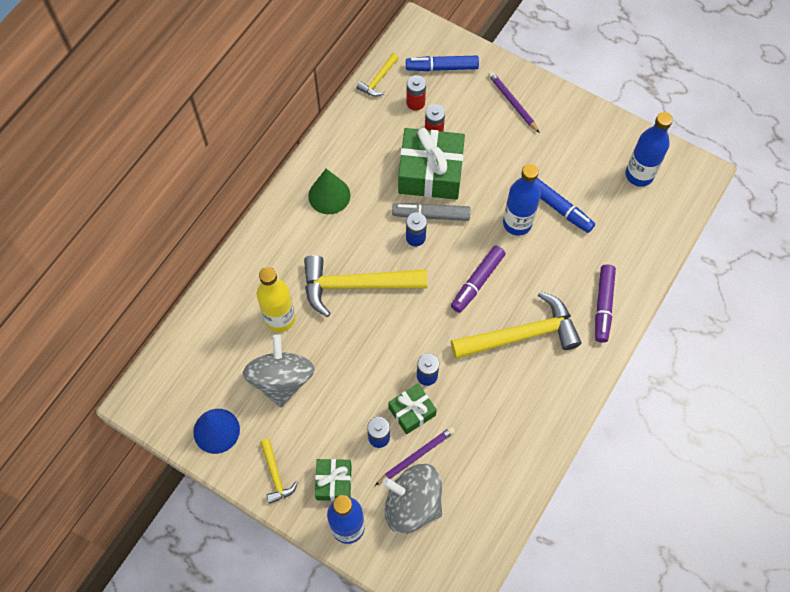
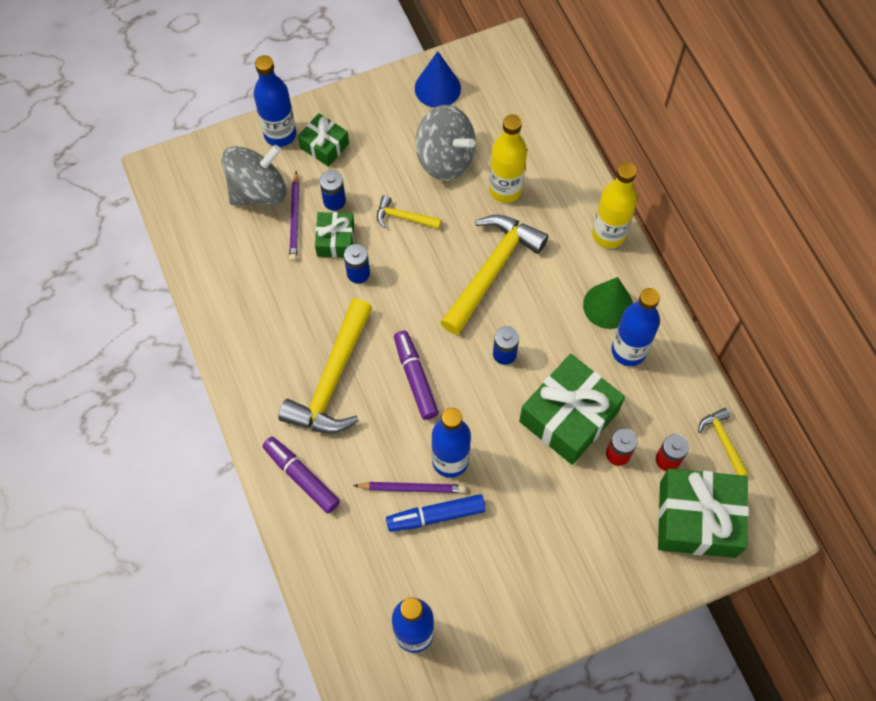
camera: 125 degrees right, 0 degrees up
(270, 227) = (608, 234): none -> yellow bottle
(276, 475) = (365, 109): yellow hammer -> yellow hammer (403, 217)
(355, 164) = (628, 351): none -> blue bottle
(431, 215) = (519, 384): grey marker -> none
(442, 67) = (697, 519): blue marker -> green gift
(512, 102) = (600, 564): purple pencil -> purple pencil (412, 488)

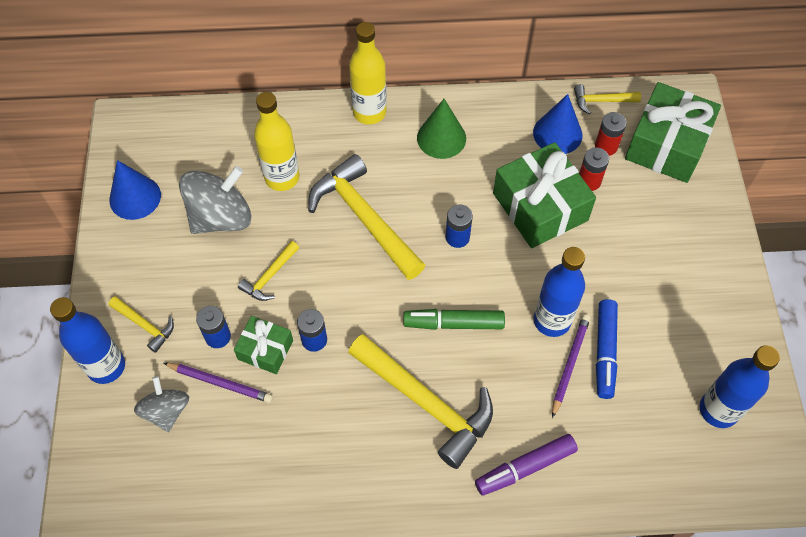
camera: 70 degrees left, 5 degrees down
(258, 191) = (166, 411): grey spinning top -> grey spinning top, size x0.61
(324, 146) = (145, 325): green gift -> yellow hammer
(415, 378) = (453, 323): purple marker -> green marker
(628, 351) = (492, 138): blue bottle -> none
(662, 409) = (557, 134): none -> blue cone

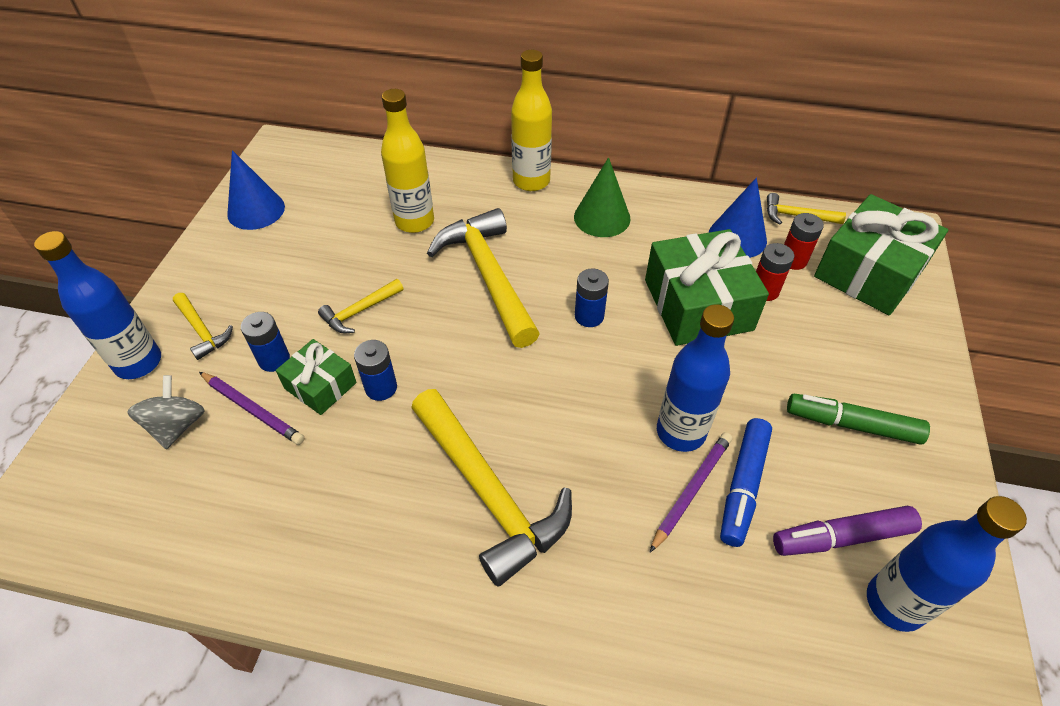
camera: 15 degrees right, 10 degrees down
(221, 217) = (334, 245): grey spinning top -> none
(453, 323) = (555, 407): green marker -> green marker (852, 425)
(525, 467) = (595, 611): purple marker -> purple marker (842, 537)

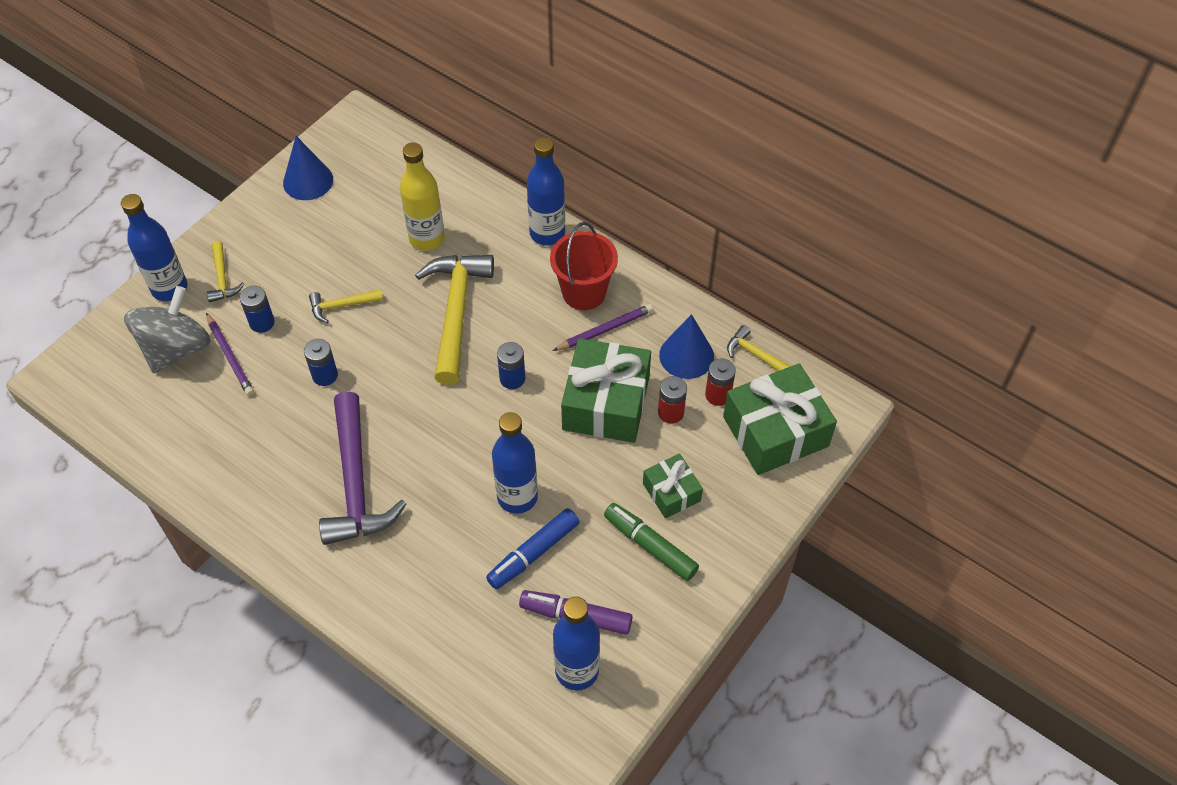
camera: 25 degrees right, 5 degrees up
(177, 426) = (176, 349): grey spinning top -> grey spinning top, size x1.65
(320, 386) = (284, 357): green gift -> green gift (671, 492)
(489, 493) = (356, 483): yellow hammer -> purple hammer
(531, 181) = (547, 233): yellow bottle -> blue bottle
(602, 217) = (584, 292): green cone -> red bucket
(692, 490) = (495, 540): purple pencil -> purple pencil (605, 330)

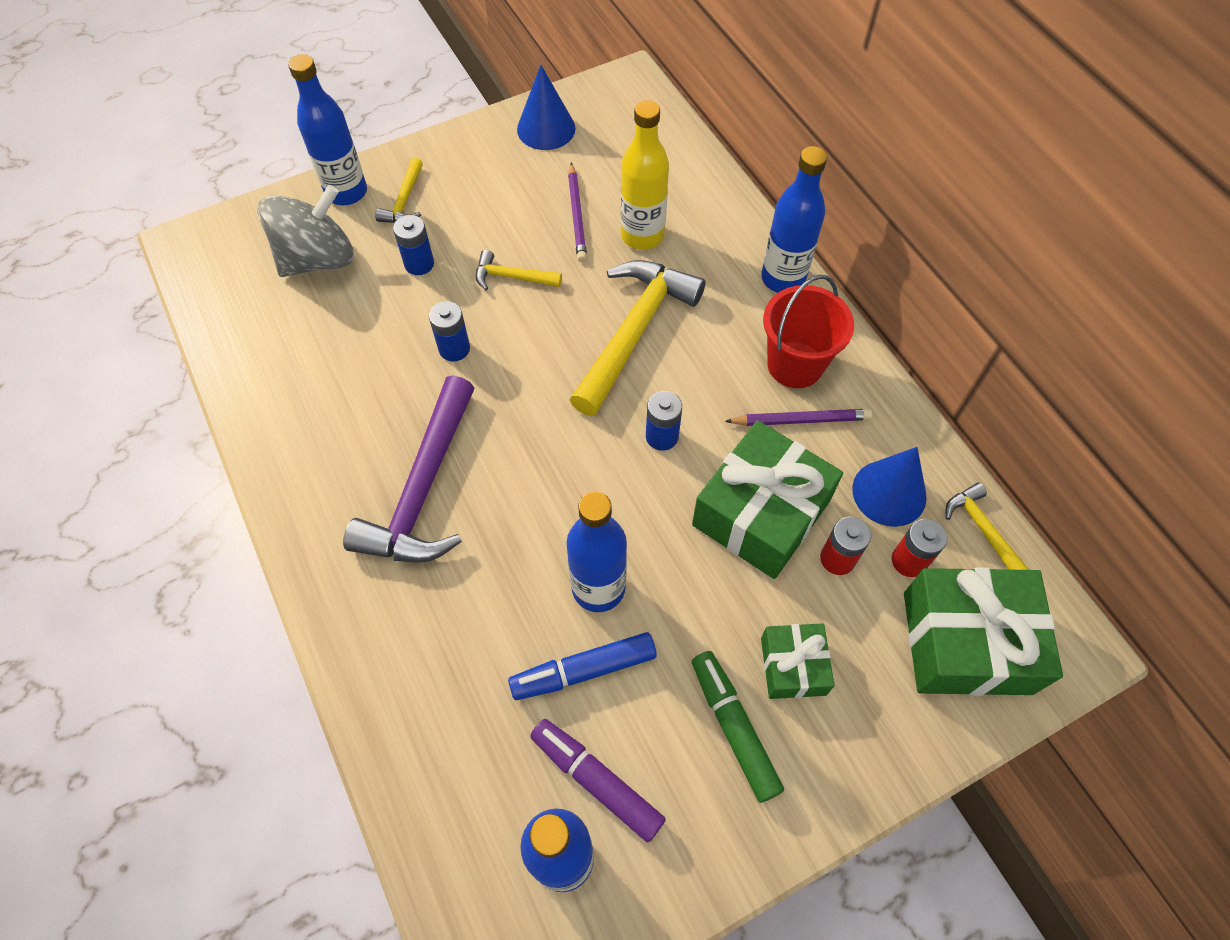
camera: 25 degrees right, 5 degrees up
(230, 357) = (366, 289): purple pencil -> purple pencil (576, 215)

